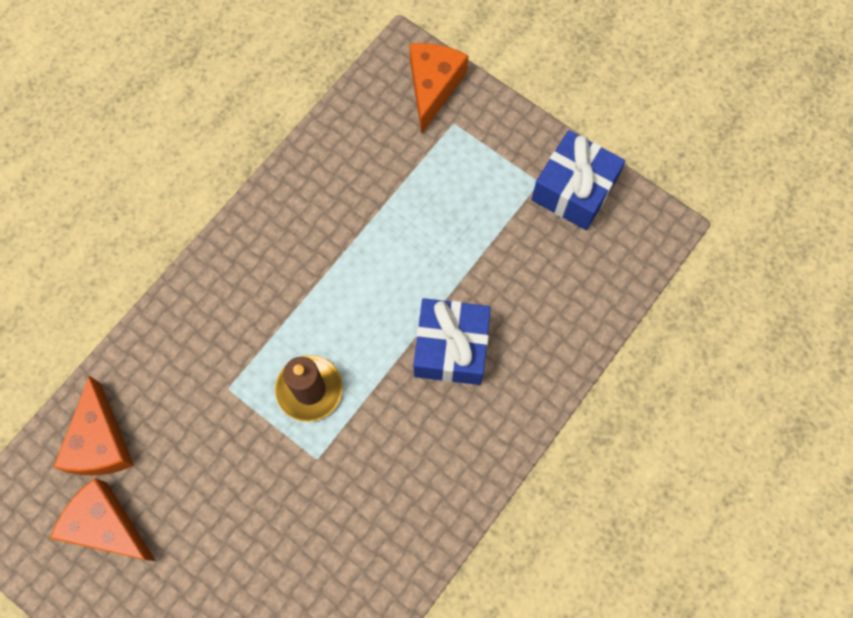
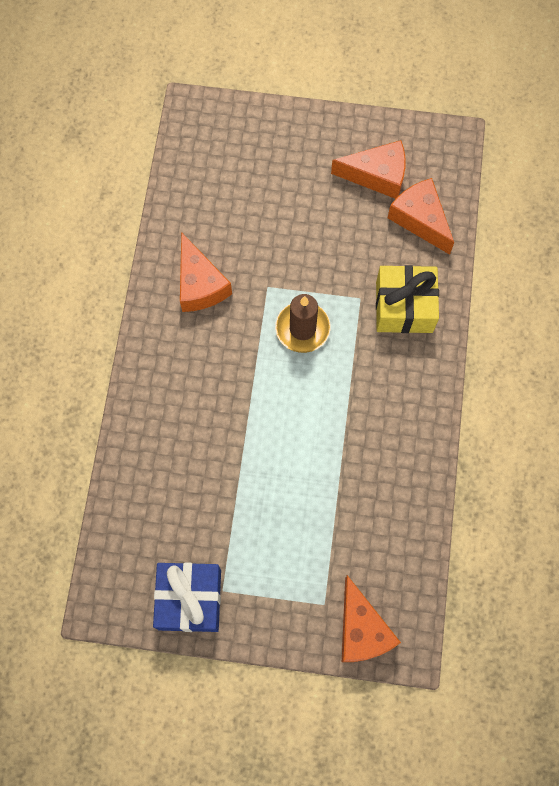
camera: 150 degrees right, 0 degrees up
(190, 352) = (404, 307): none -> yellow gift
(389, 505) = (200, 284): none -> orange cheese
(451, 348) = (218, 413): blue gift -> none

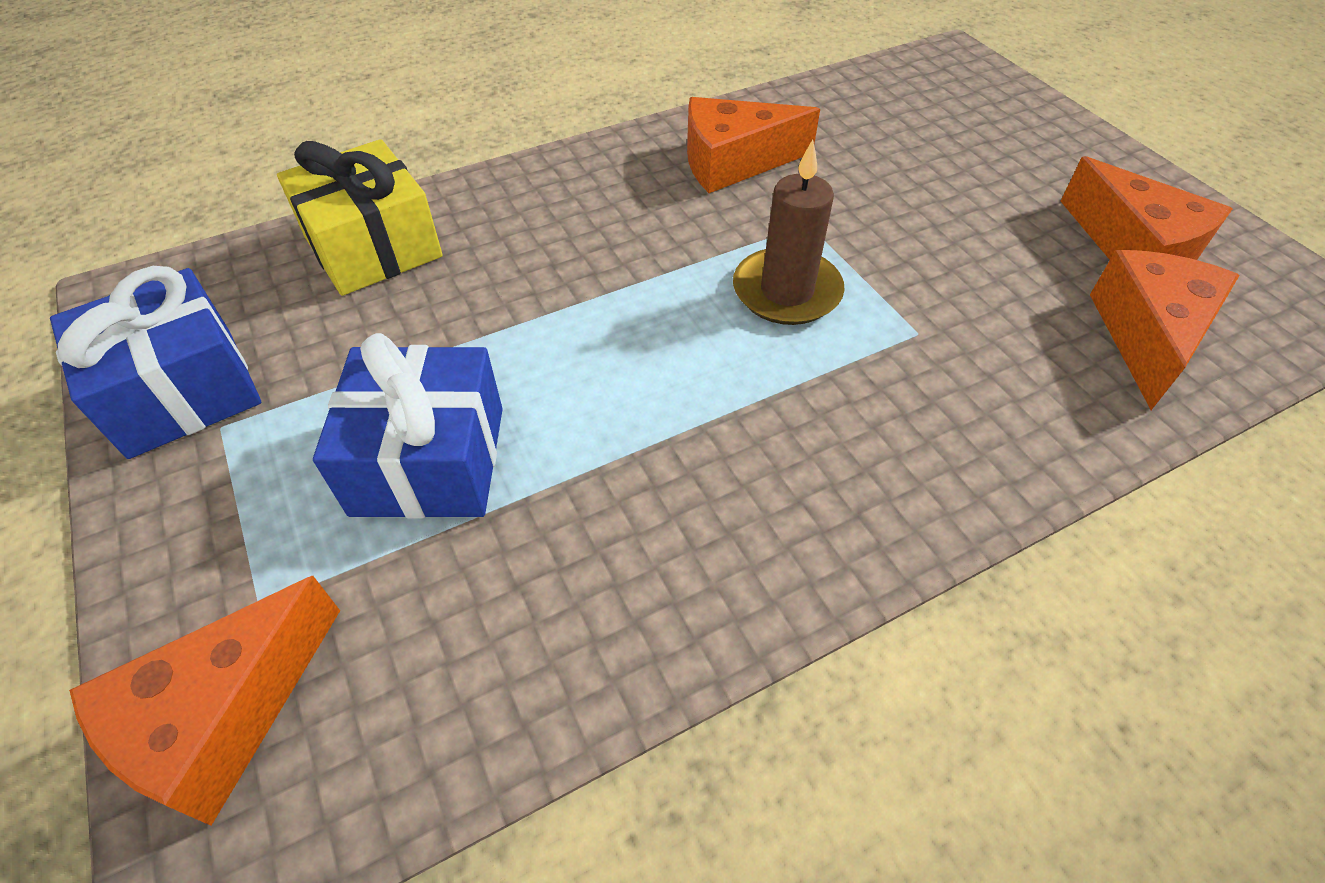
camera: 55 degrees right, 20 degrees down
(200, 284) = (733, 162): orange cheese -> orange cheese turned 45 degrees clockwise
(297, 518) = (429, 460): none -> blue gift
(404, 307) = (976, 399): yellow gift -> yellow gift (373, 247)

